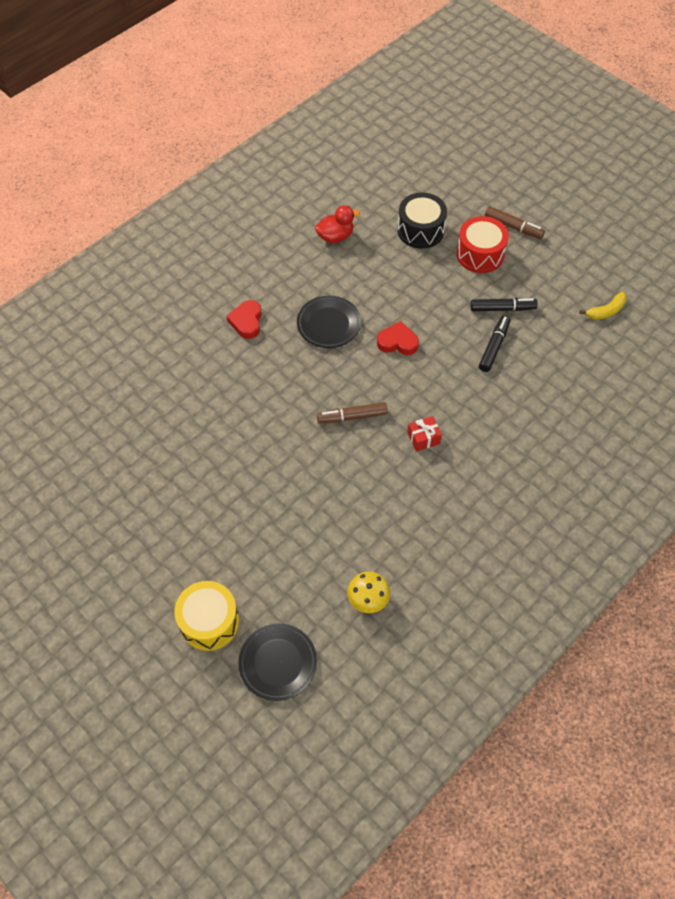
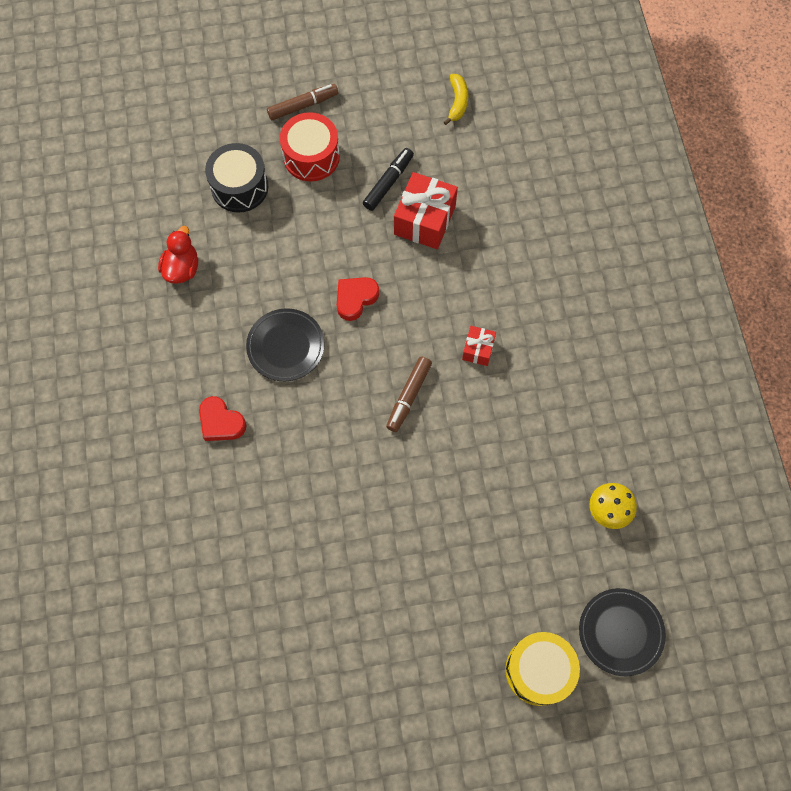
camera: 55 degrees left, 10 degrees up
(494, 347) = (424, 220): black marker -> red gift

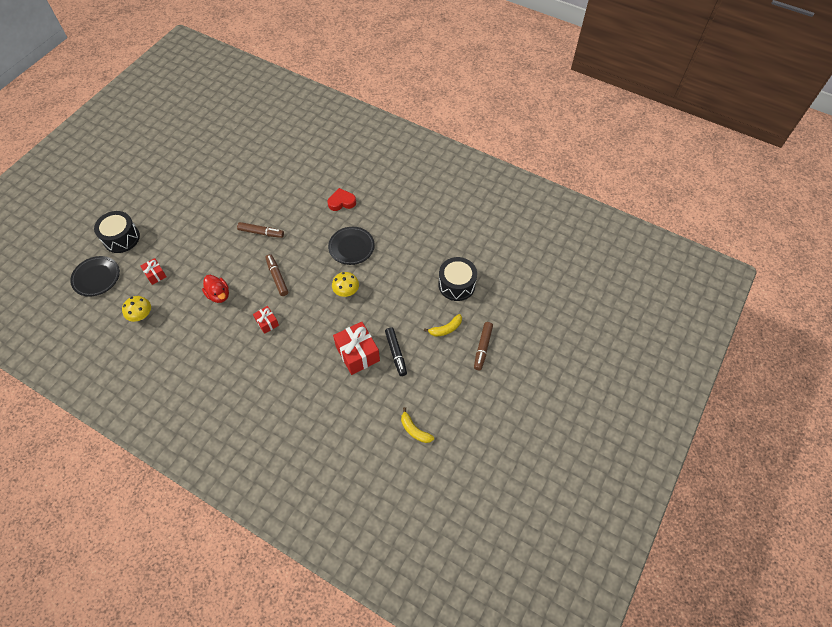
camera: 130 degrees right, 10 degrees down
(182, 268) = (432, 233): red duck -> red duck (219, 295)
(311, 156) = (446, 329): red drum -> yellow banana
(355, 299) = (346, 291): red heart -> yellow mushroom
(361, 482) = (261, 233): none -> brown marker
(539, 670) = (121, 238): yellow drum -> black drum
(544, 556) = (155, 274): none -> red gift

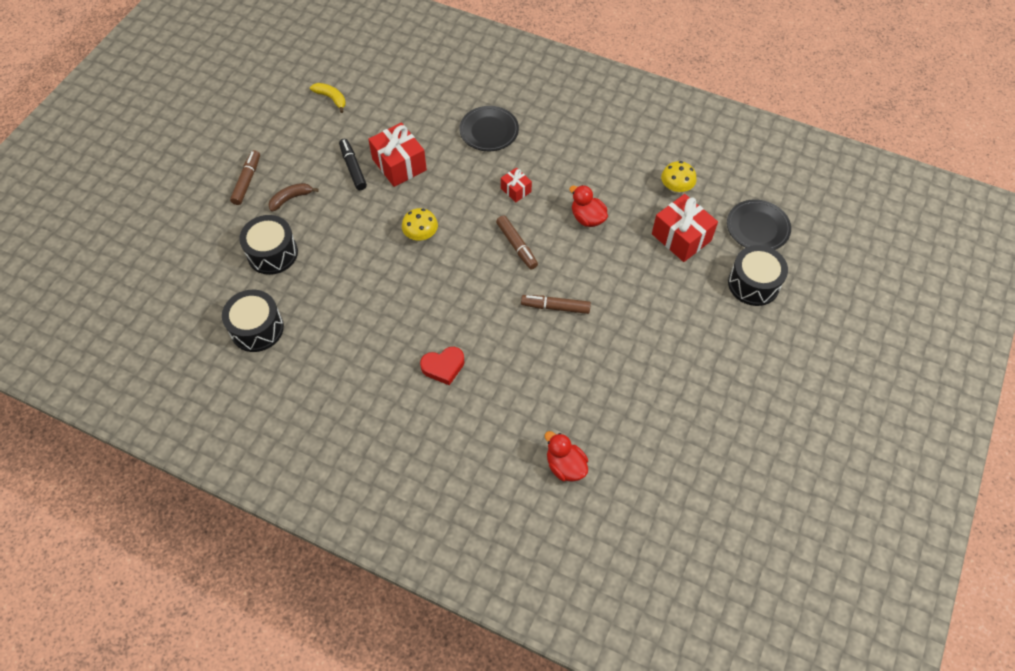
camera: 175 degrees right, 0 degrees up
(155, 274) = (681, 237): red gift -> red gift, size x1.87
(280, 147) = (565, 466): none -> red duck
(351, 247) = (420, 295): black plate -> black plate (489, 131)
(446, 329) = (291, 198): yellow banana -> brown banana
(462, 233) = (257, 328): none -> black drum

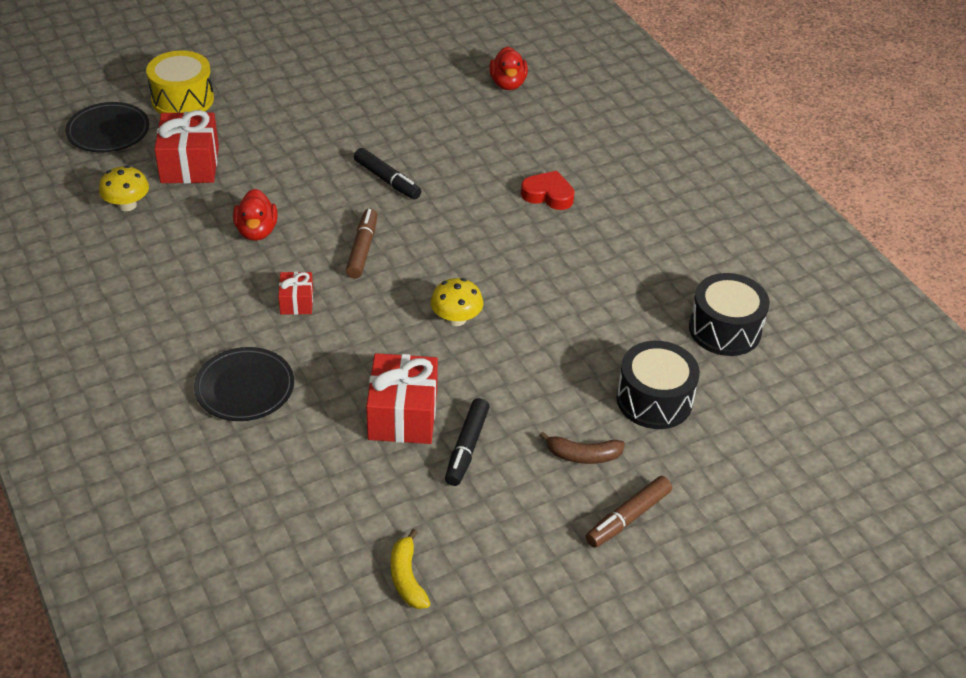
camera: 145 degrees left, 15 degrees down
(555, 307) = (387, 180): brown marker -> black marker
(753, 284) = (182, 99): black drum -> yellow drum

